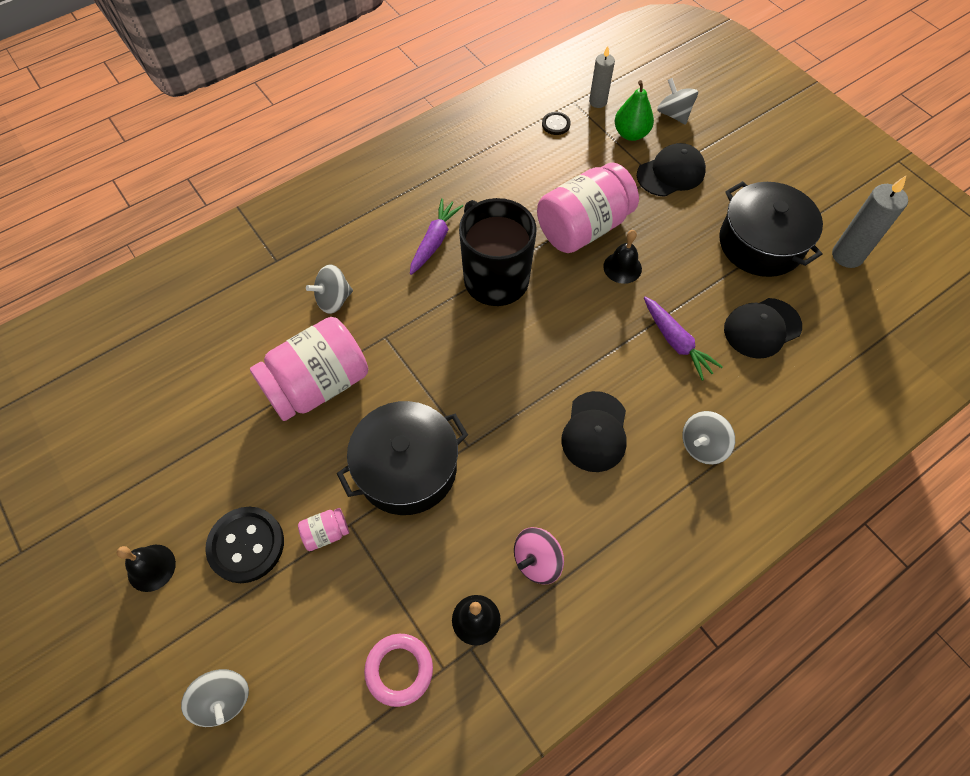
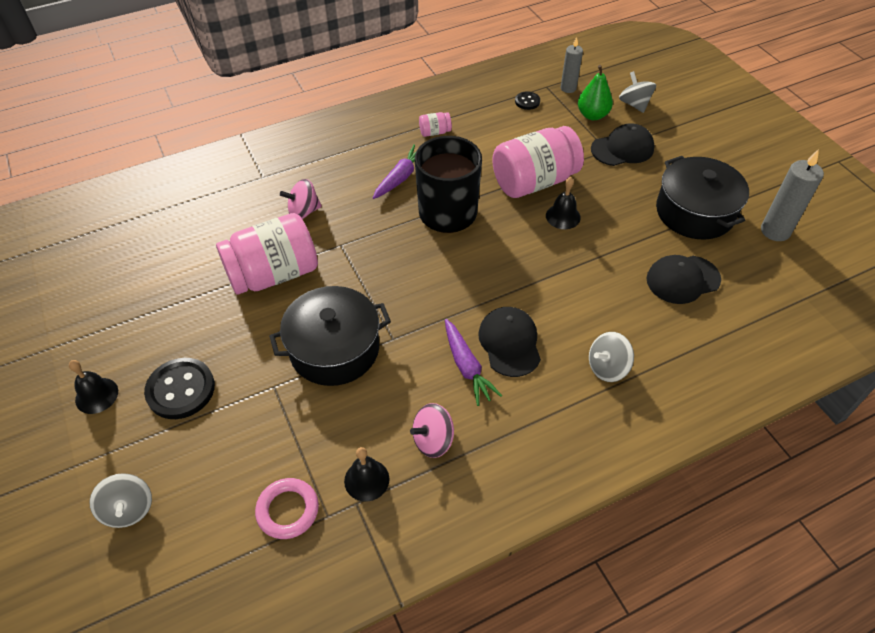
camera: 10 degrees right, 10 degrees down
(326, 533) = (251, 390): pink jar -> pink jar (435, 132)
(334, 300) = (304, 211): grey spinning top -> pink spinning top
(595, 432) = (509, 343): black cap -> black cap turned 150 degrees clockwise
(676, 342) = (600, 281): purple carrot -> purple carrot (466, 366)

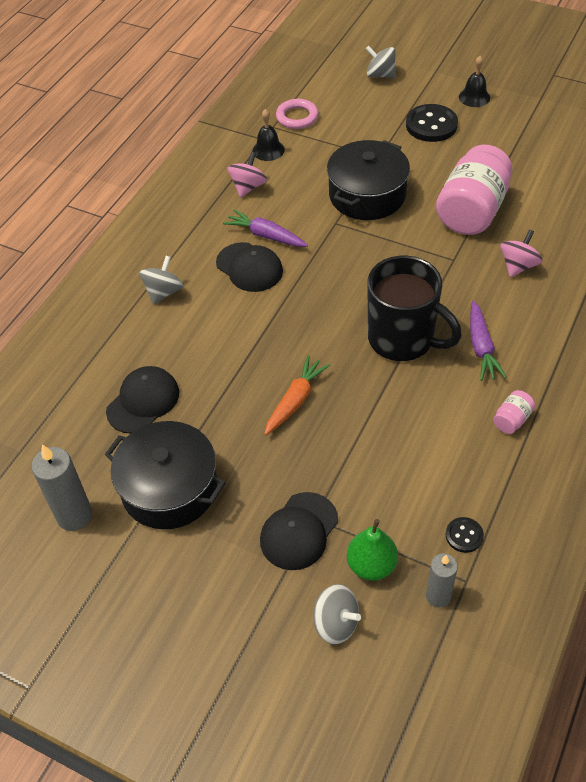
camera: 145 degrees right, 0 degrees up
(534, 182) = (355, 423): pink jar -> none
(563, 216) = (295, 400): black bell -> orange carrot

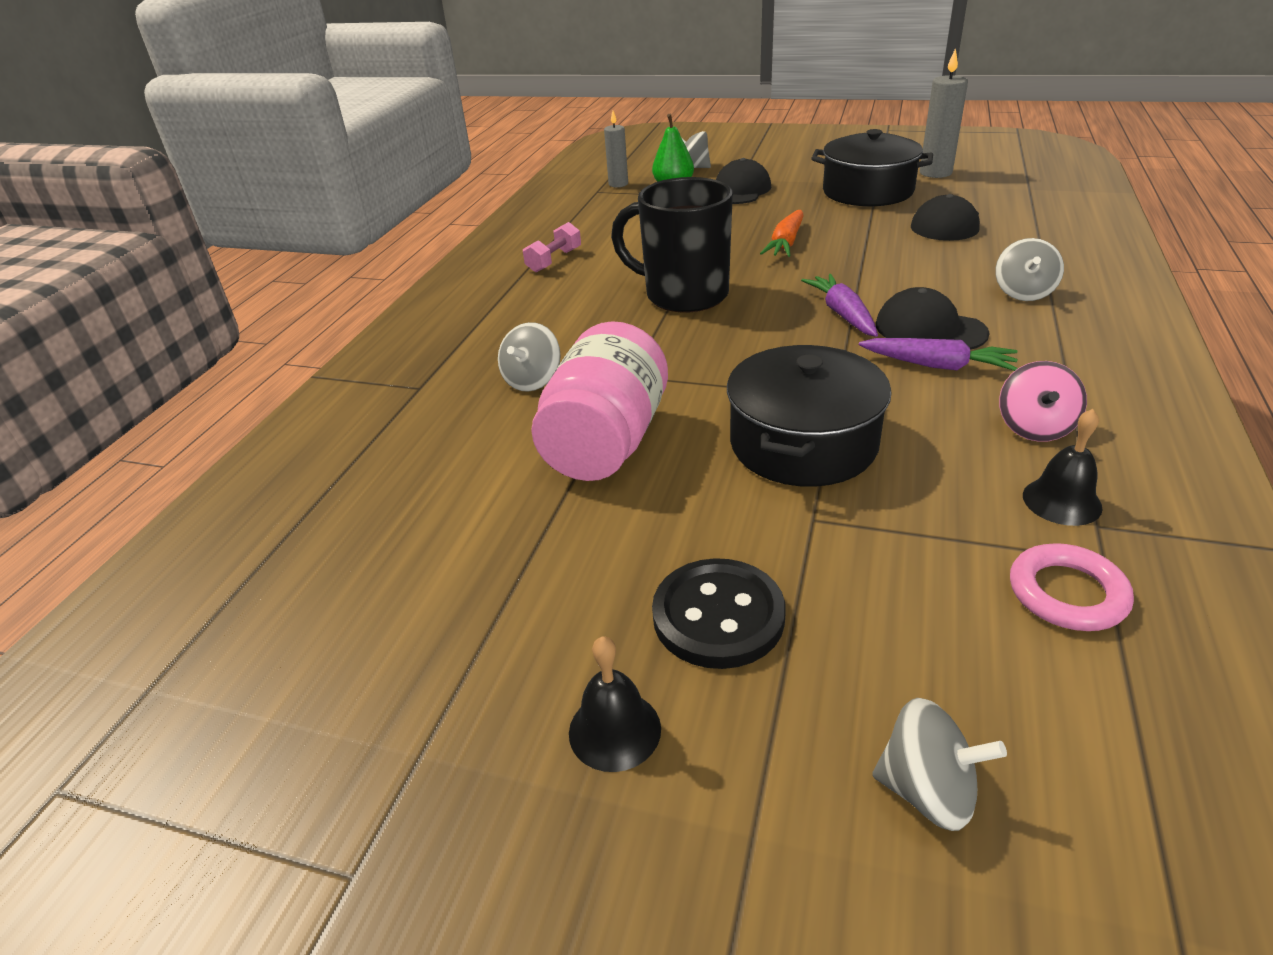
camera: 170 degrees right, 15 degrees down
(464, 535) = (600, 205): black button -> none
(481, 347) = (587, 301): purple carrot -> purple carrot (842, 314)
(512, 420) = (554, 260): pink jar -> pink dumbbell
(518, 266) = (532, 380): pink spinning top -> grey spinning top

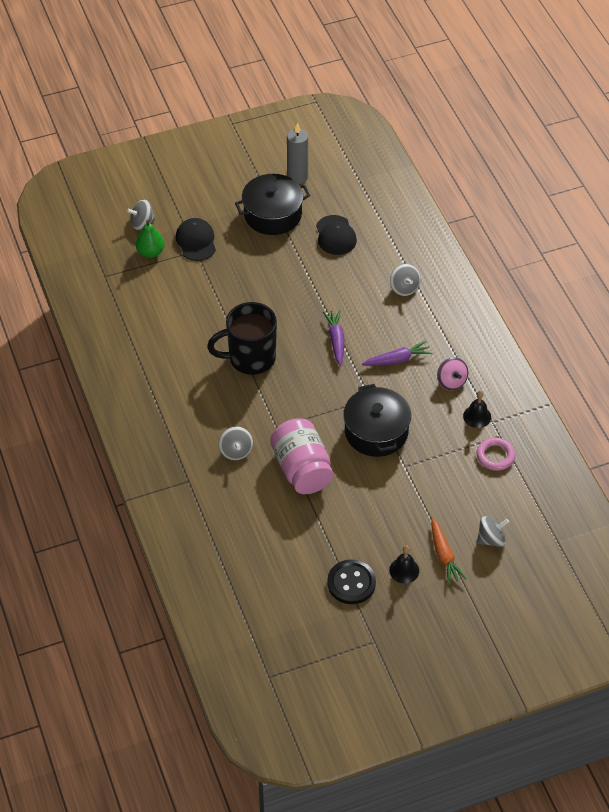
camera: 40 degrees left, 15 degrees up
(554, 260) = (152, 359): pink dumbbell -> none
(618, 184) = (111, 262): grey candle -> none
(718, 616) = (403, 520): black button -> black button (351, 583)
(786, 243) = (266, 289): orange carrot -> orange carrot (444, 555)
(842, 314) = (336, 340): purple carrot -> purple carrot turned 45 degrees clockwise
(930, 329) = (380, 335): black cap -> none

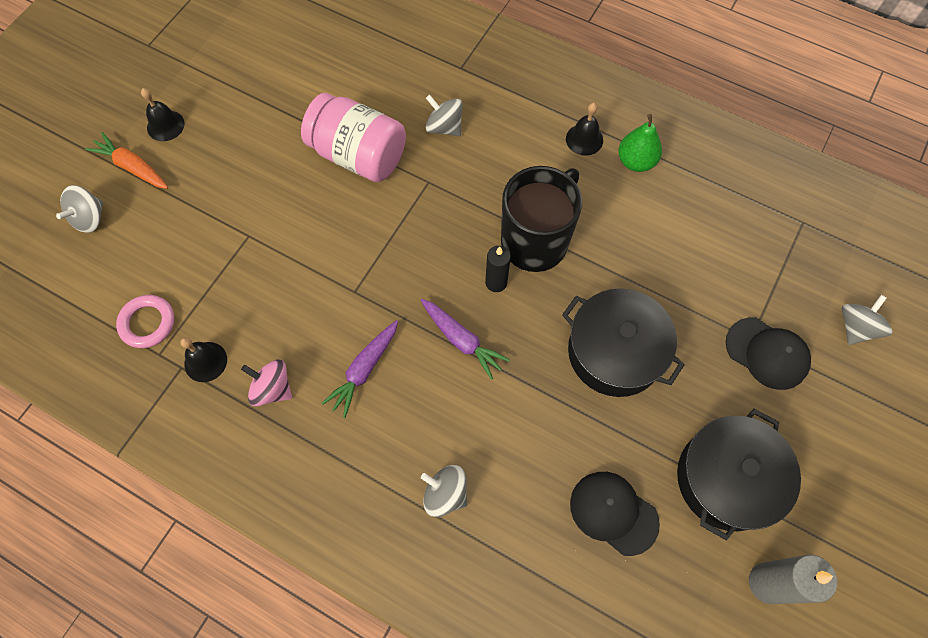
camera: 140 degrees right, 15 degrees up
(150, 252) = (796, 294): green pear -> green pear (636, 161)
(165, 390) = (584, 139): none -> black bell
(292, 353) = (496, 282): none -> black candle
(351, 583) = (211, 80): black button -> none
(376, 431) = (313, 254): black pot -> black pot (615, 352)

